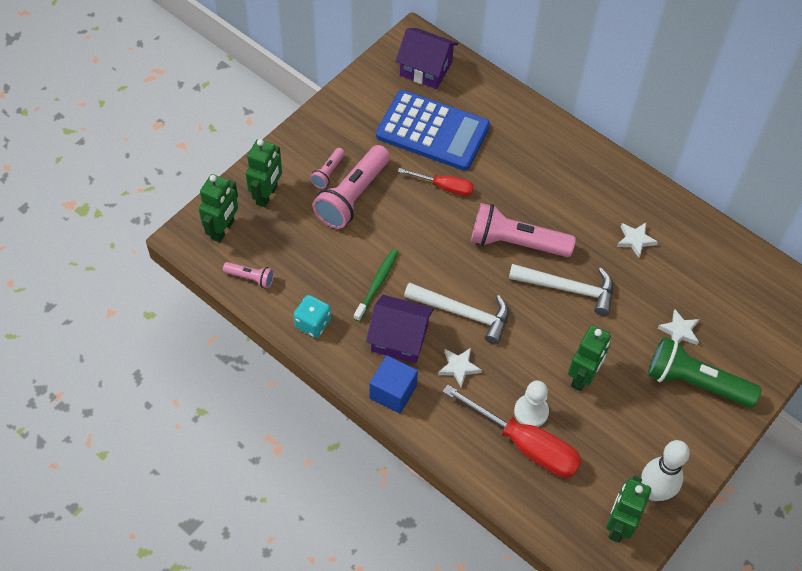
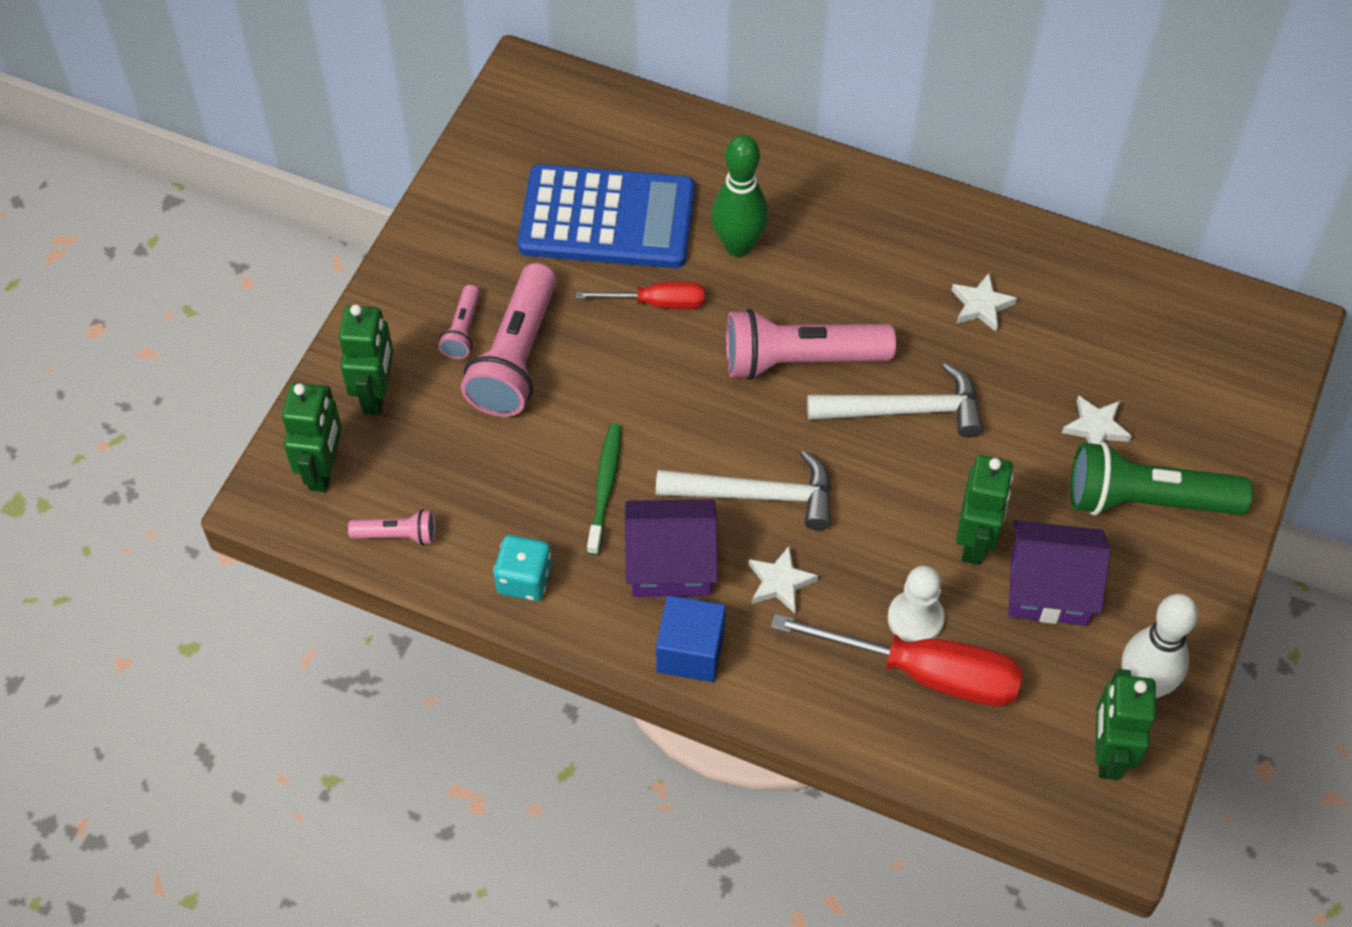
camera: 15 degrees left, 0 degrees up
(426, 69) = (561, 121): purple house -> purple house (1049, 588)
(503, 167) = (738, 245): none -> green bowling pin

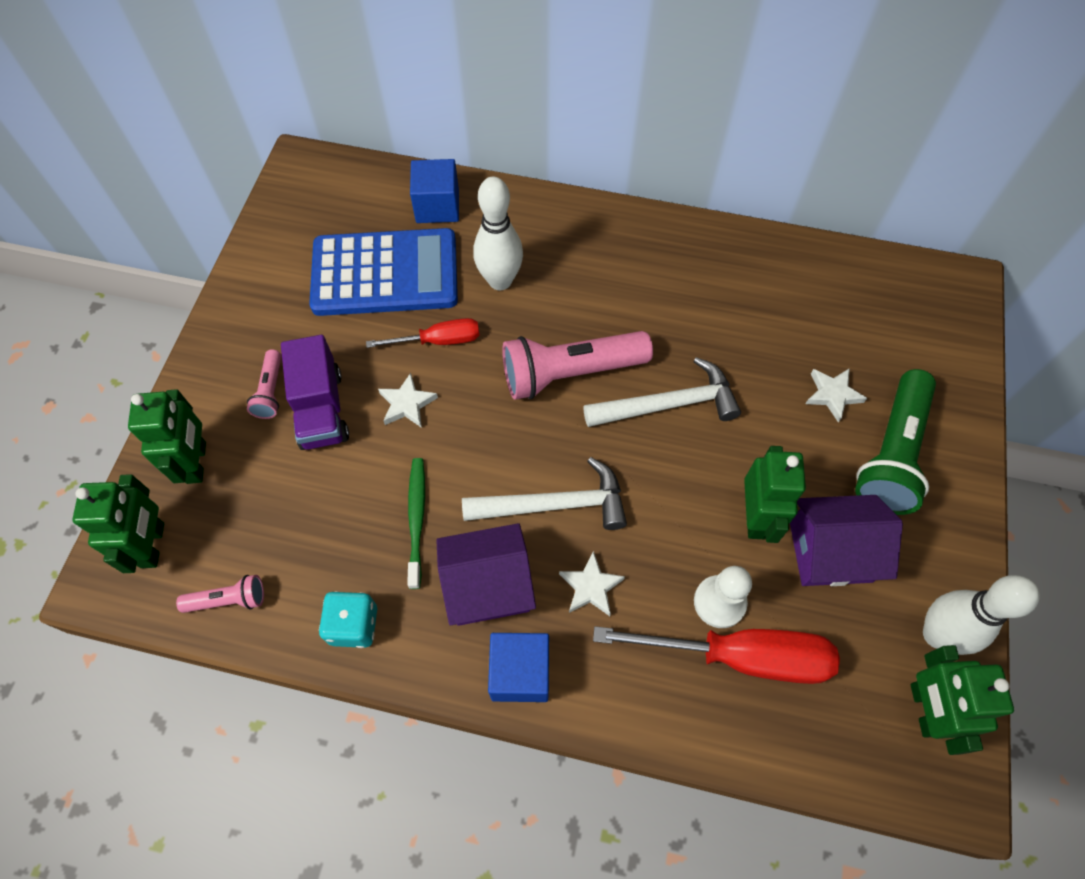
camera: 10 degrees left, 5 degrees up
(516, 358) = (321, 409): pink flashlight -> purple truck
(679, 148) = (437, 206): none -> blue cube
(738, 245) = (500, 281): green bowling pin -> white bowling pin
(981, 305) = (712, 302): white star -> white star (407, 404)
(1146, 501) = (891, 454): green flashlight -> green flashlight turned 60 degrees counterclockwise

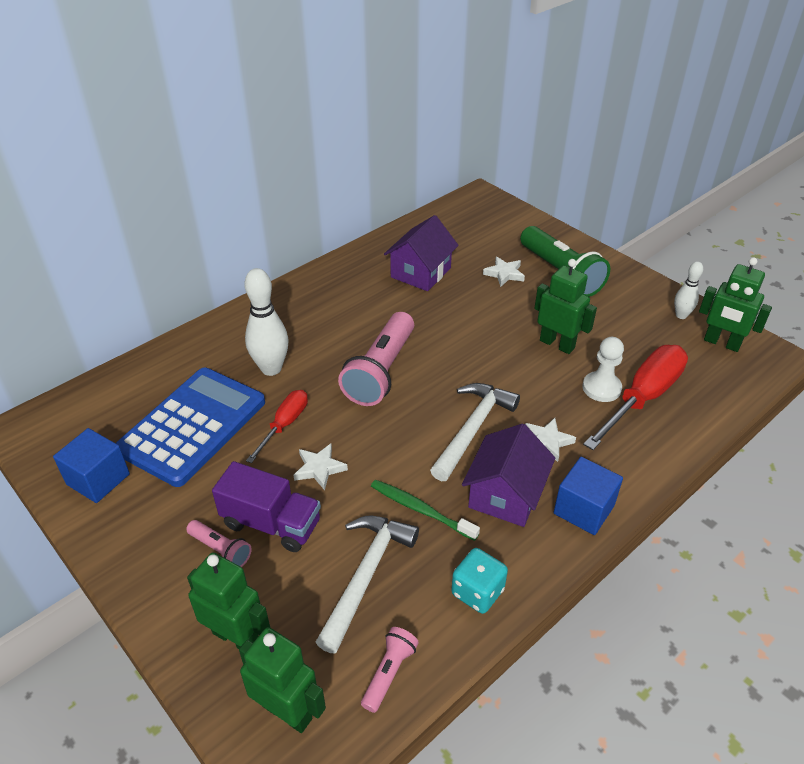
camera: 55 degrees left, 20 degrees down
(437, 206) = (169, 369): blue cube -> blue cube (98, 479)
(668, 404) = (448, 340): white hammer -> white hammer (365, 575)
(830, 551) = (603, 327): purple house -> purple house (421, 272)
(937, 634) = (681, 315): white bowling pin -> white bowling pin, size x0.58

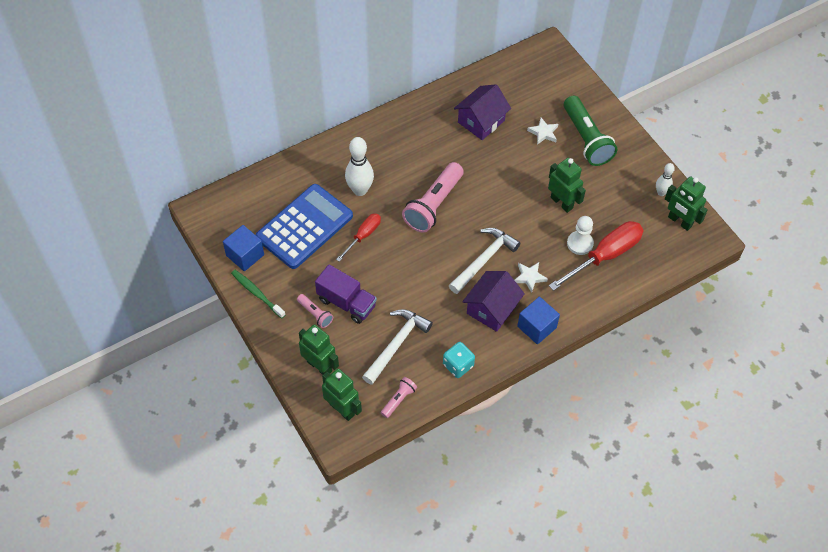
camera: 10 degrees right, 15 degrees up
(319, 468) = (380, 271): white star -> none
(421, 510) = (437, 310): green toothbrush -> green toothbrush (257, 293)

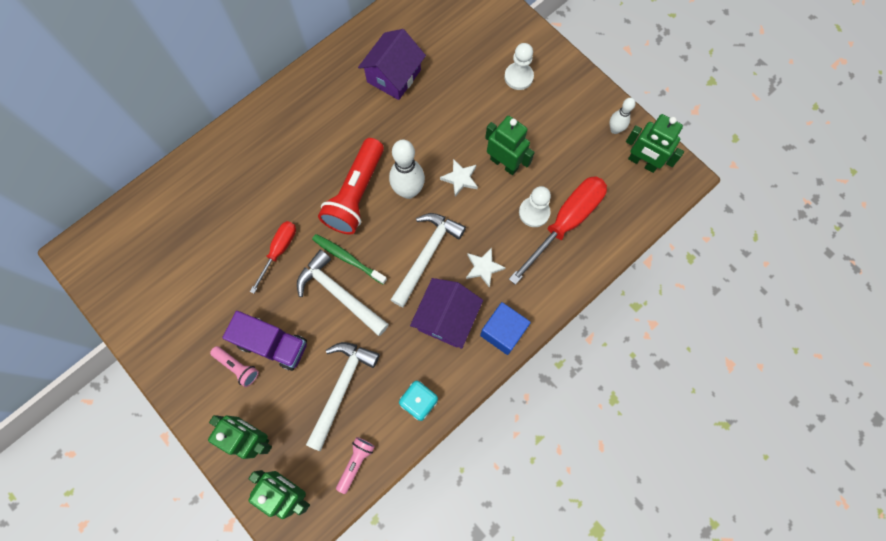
camera: 10 degrees left, 15 degrees up
(245, 255) = (140, 304): blue cube -> none
(257, 293) = (162, 353): green toothbrush -> green toothbrush (348, 258)
(304, 227) = (207, 252): blue calculator -> none
(360, 190) = (266, 191): white bowling pin -> white bowling pin (408, 191)
(407, 276) = (339, 294): none -> white hammer
(433, 205) = (356, 195): pink flashlight -> red flashlight
(543, 133) = (468, 77): white star -> white star (460, 179)
(586, 139) = (518, 77): green flashlight -> white pawn

